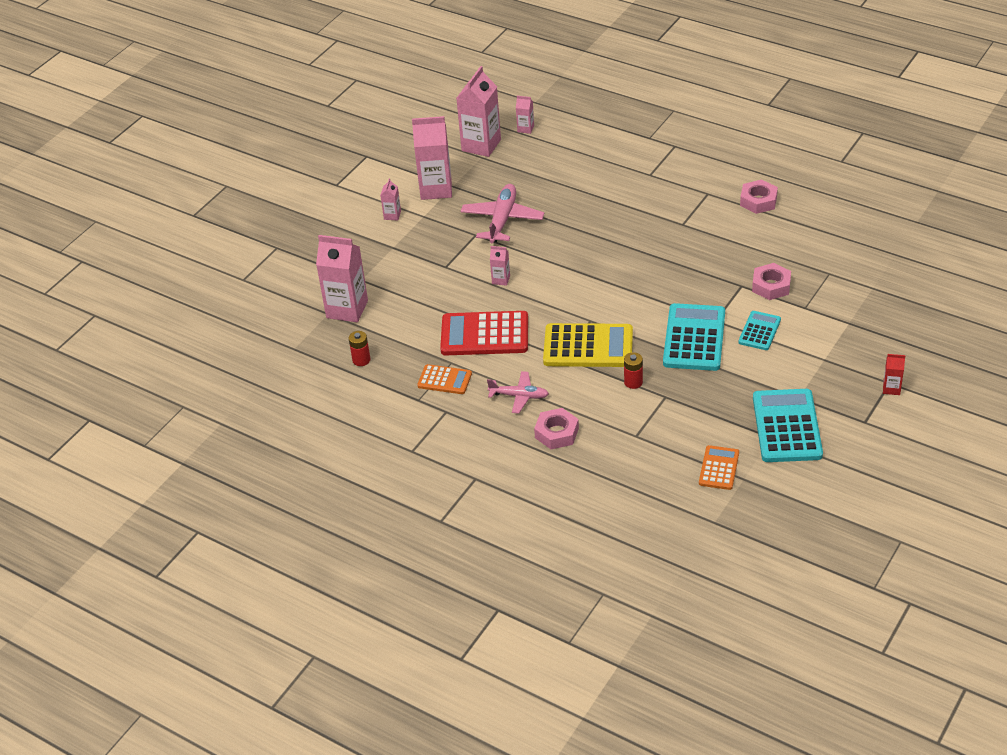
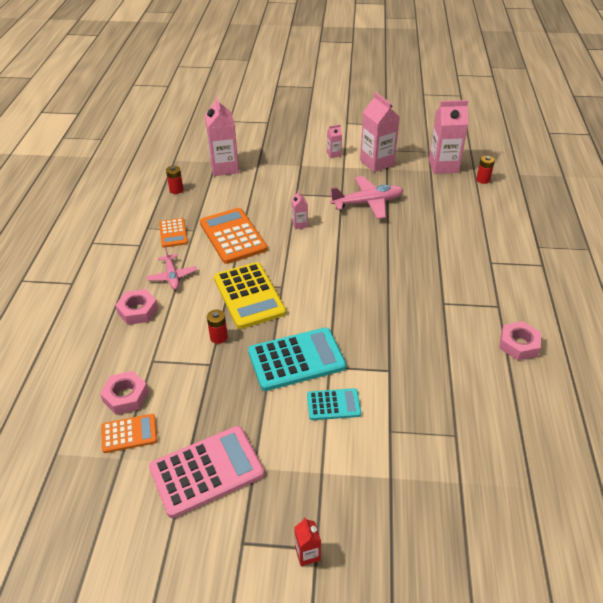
camera: 60 degrees right, 0 degrees up
(484, 334) = (233, 236): red calculator -> orange calculator
(525, 128) = (483, 180): pink carton -> red battery
(771, 286) = (404, 393): pink nut -> pink nut (125, 396)
(787, 426) = (207, 471): turquoise calculator -> pink calculator

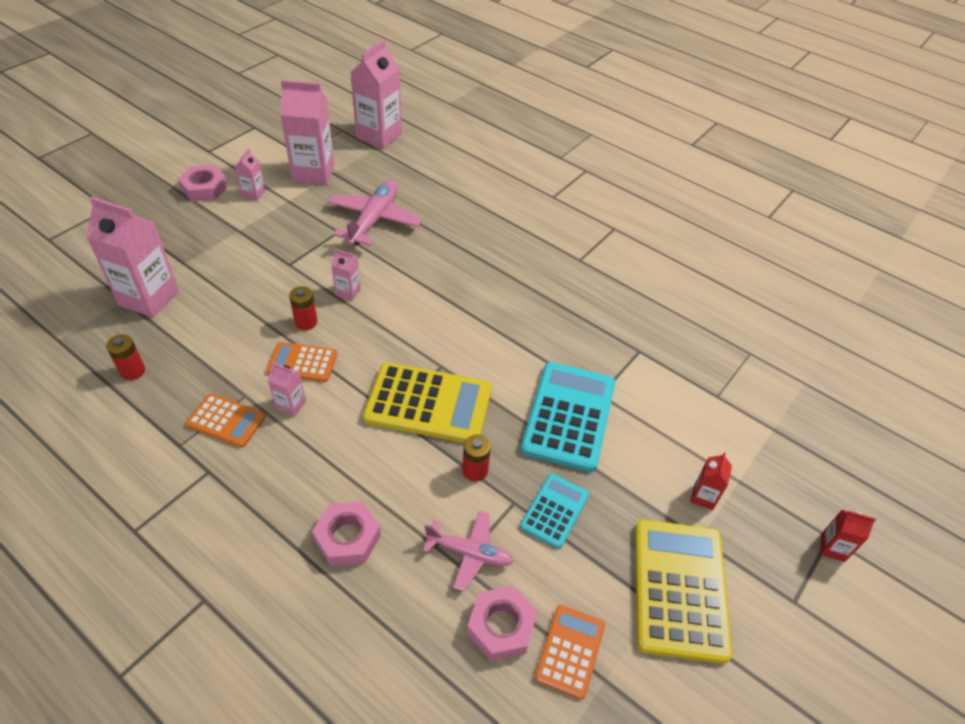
camera: 60 degrees left, 5 degrees up
(172, 276) = (315, 465): pink plane -> pink plane (470, 553)
(201, 248) = (291, 405): none -> pink carton
(207, 471) = (679, 589): pink calculator -> yellow calculator
(233, 236) = (302, 362): orange calculator -> orange calculator, size x0.55
(290, 457) = (703, 497): none -> red carton
(333, 405) = (655, 421): turquoise calculator -> turquoise calculator (554, 511)
(483, 180) = (431, 127): red battery -> red battery (306, 322)
(518, 344) = (671, 247): pink nut -> pink nut (204, 188)

